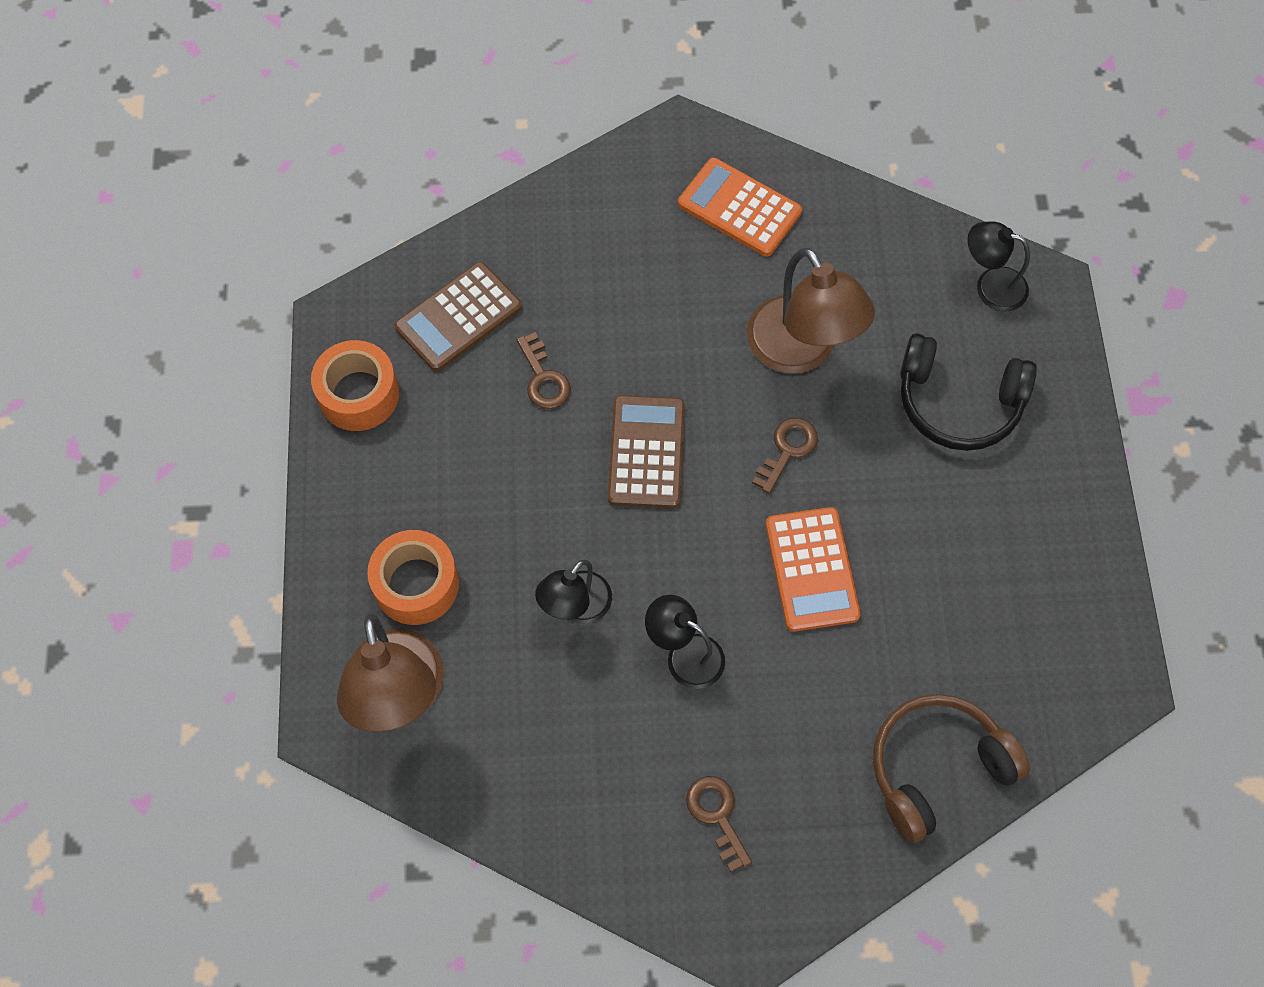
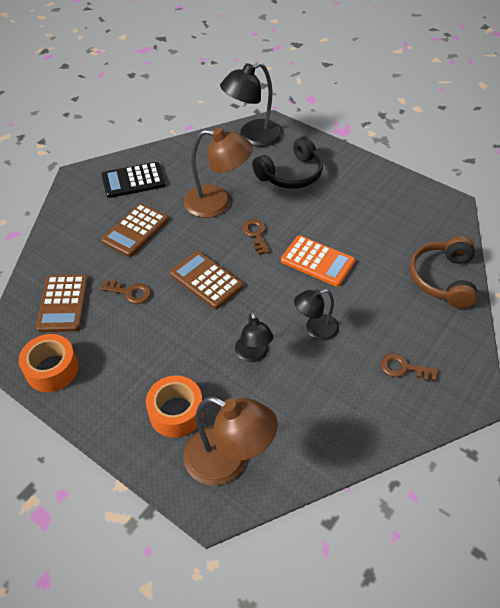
camera: 50 degrees left, 15 degrees down
(651, 292) = (135, 230): none -> brown calculator
(739, 208) = (133, 181): orange calculator -> black calculator
(990, 286) = (253, 136): black lamp -> black lamp, size x1.69

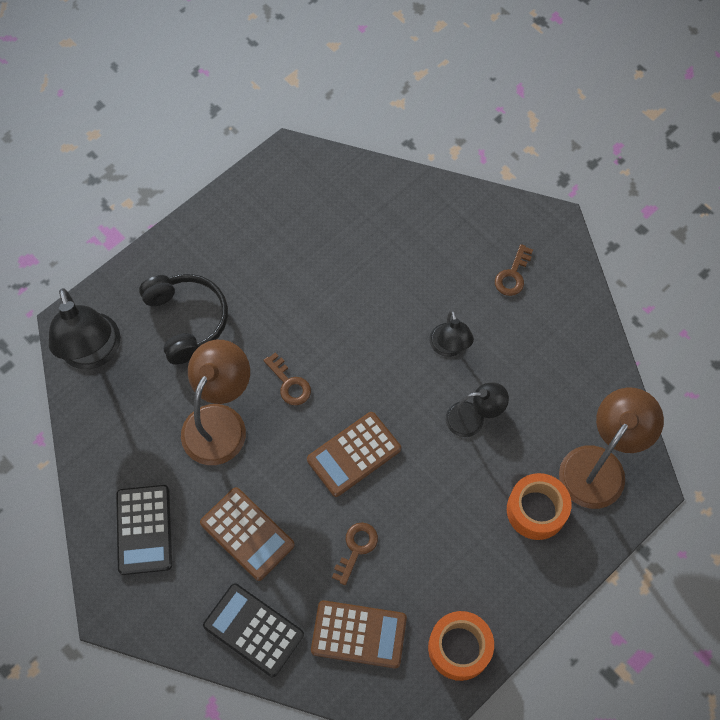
camera: 80 degrees left, 15 degrees up
(66, 245) = (253, 630): none -> black calculator
(256, 234) = (289, 383): brown key -> brown key turned 120 degrees counterclockwise
(317, 261) = (349, 323): orange calculator -> none
(443, 279) = (402, 201): brown headphones -> none

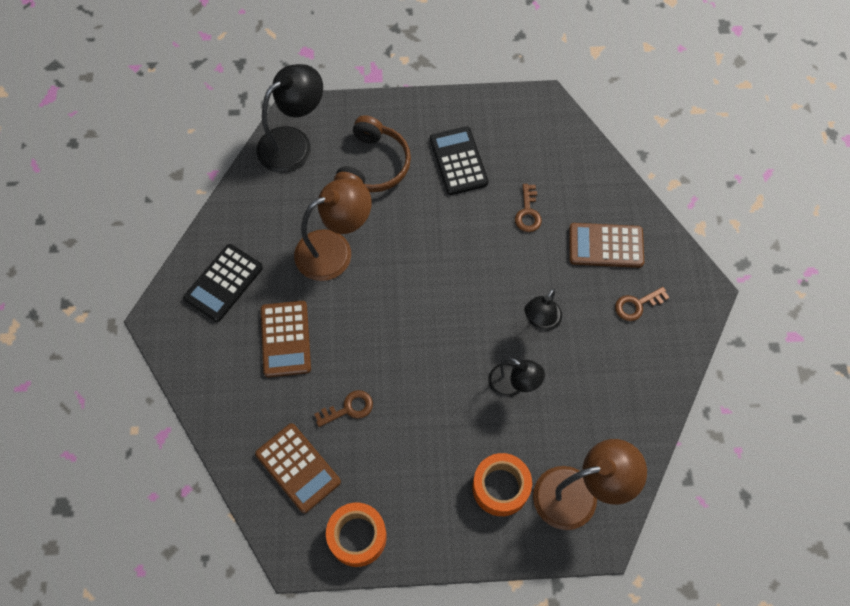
camera: 40 degrees right, 0 degrees up
(93, 353) = (293, 143): black lamp -> black lamp turned 150 degrees counterclockwise
(186, 320) = (373, 165): black headphones -> brown headphones
(253, 630) = (233, 406): black calculator -> black calculator (458, 161)
(289, 383) = (404, 260): brown key -> brown key (528, 213)
(354, 454) = (405, 342): brown calculator -> brown calculator (605, 246)

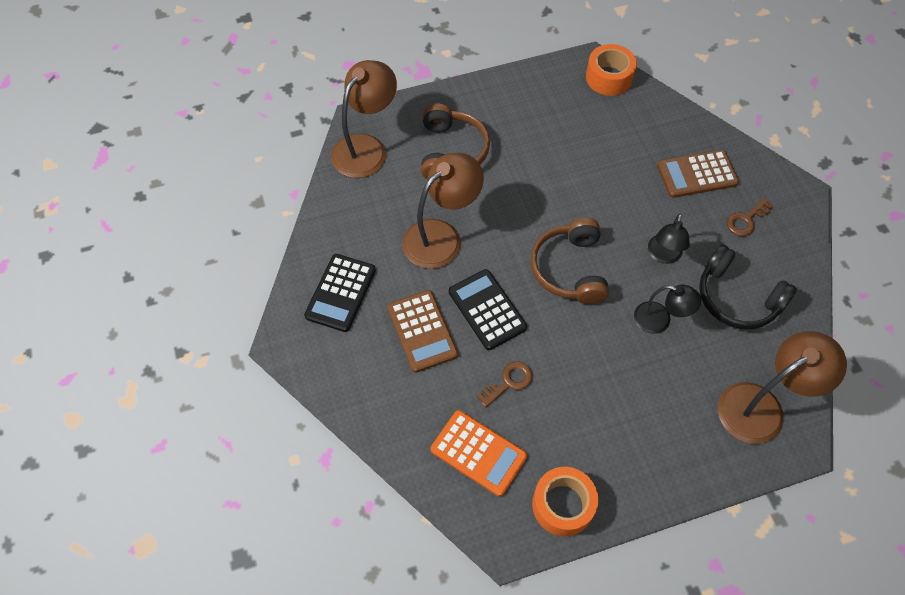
camera: 15 degrees left, 5 degrees down
(293, 143) = (366, 148): black lamp -> brown lamp
(298, 468) = (478, 453): brown calculator -> orange calculator
(445, 312) = (570, 269): none -> brown headphones
(458, 161) = (531, 130): black calculator -> black calculator (487, 309)
(500, 487) = (685, 419): orange tape -> orange tape (609, 77)
(528, 213) = (614, 161): brown key -> none
(596, 381) = (737, 297): none -> black headphones

